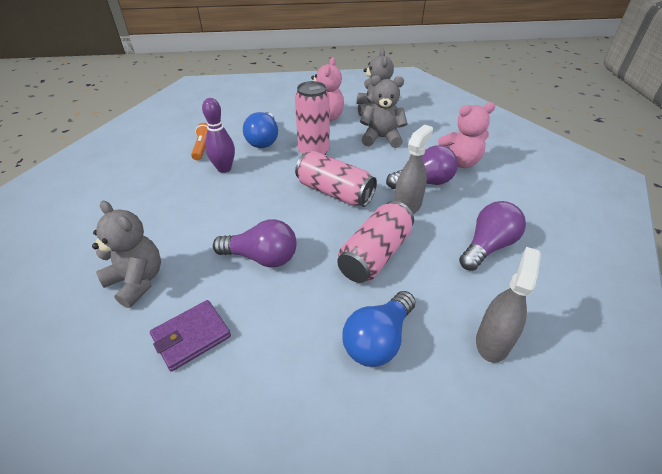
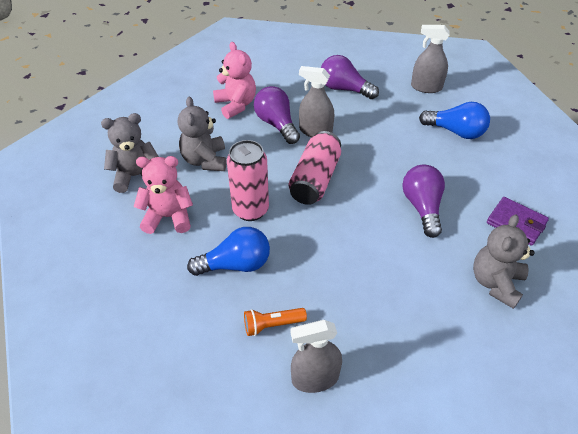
camera: 105 degrees left, 5 degrees up
(151, 158) = (315, 378): none -> grey spray bottle
(224, 168) = (309, 283): purple bowling pin -> none
(375, 254) = (382, 142): pink can -> none

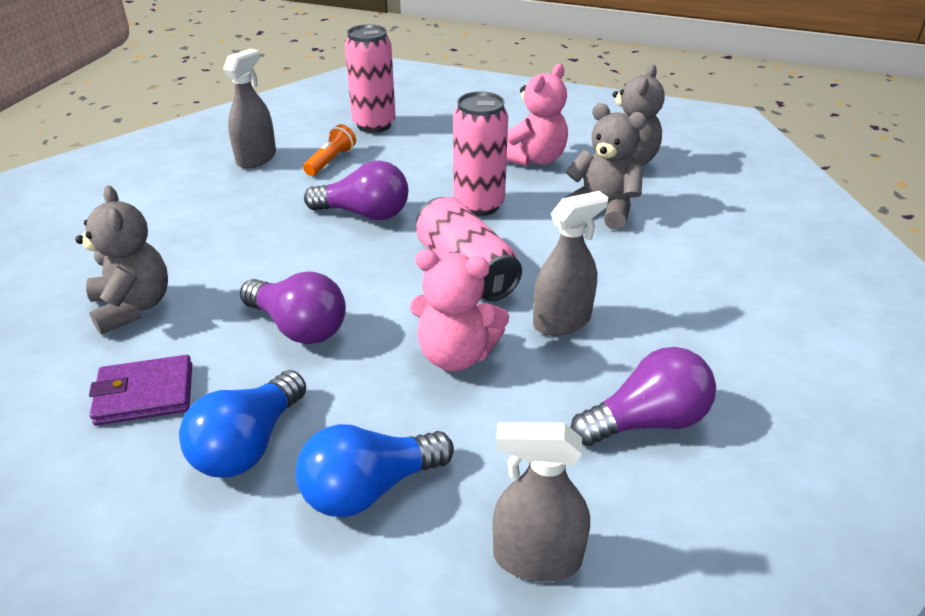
camera: 130 degrees right, 10 degrees down
(192, 344) = (374, 125): none -> pink can
(236, 105) = (707, 279): pink teddy bear -> pink teddy bear (456, 355)
(236, 264) = (420, 170): blue light bulb -> blue light bulb (248, 445)
(276, 124) = (619, 294): purple light bulb -> purple light bulb (365, 214)
(426, 87) = (537, 558): grey spray bottle -> grey spray bottle turned 135 degrees counterclockwise

